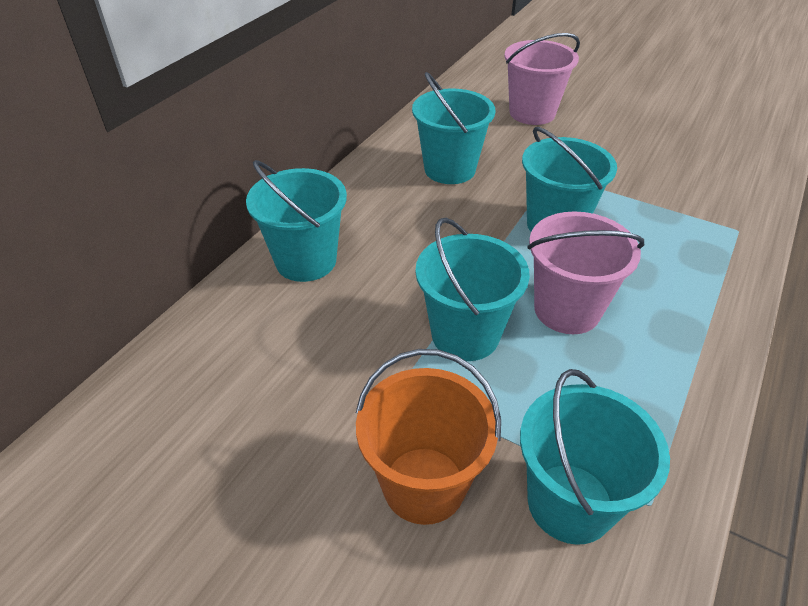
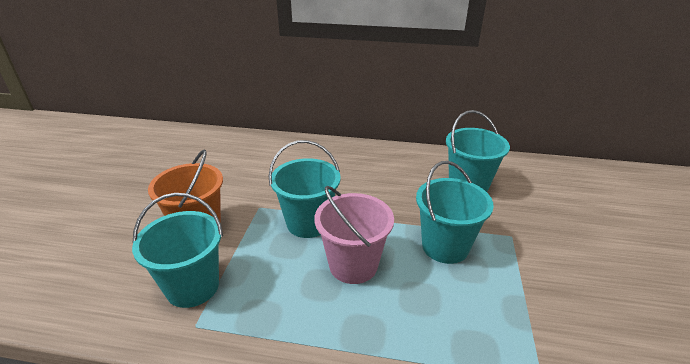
camera: 70 degrees right, 10 degrees down
(306, 261) = (338, 156): turquoise bucket -> none
(532, 113) = (592, 211): pink bucket -> none

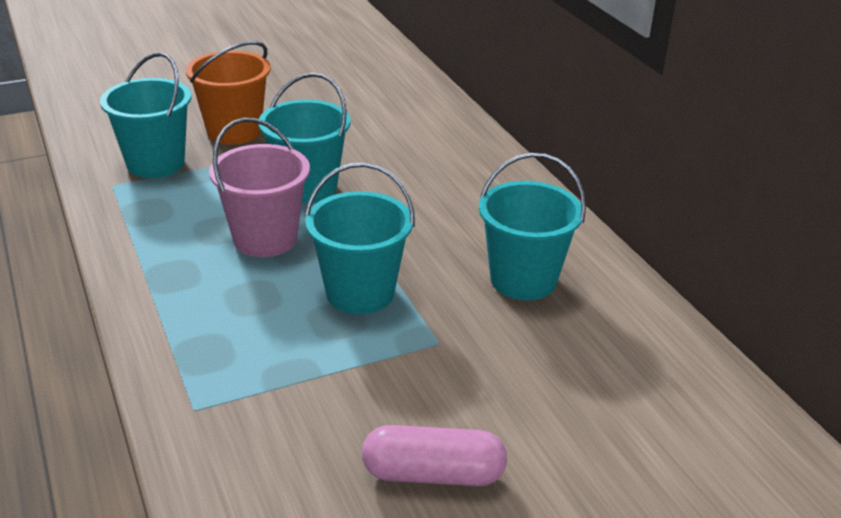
camera: 55 degrees right, 0 degrees up
(634, 286) = (433, 474): none -> pink capsule

